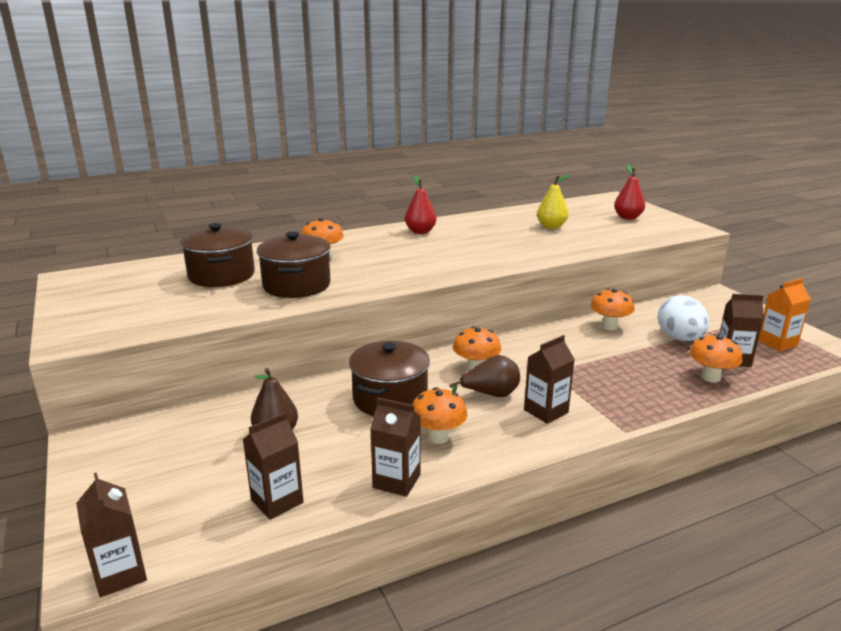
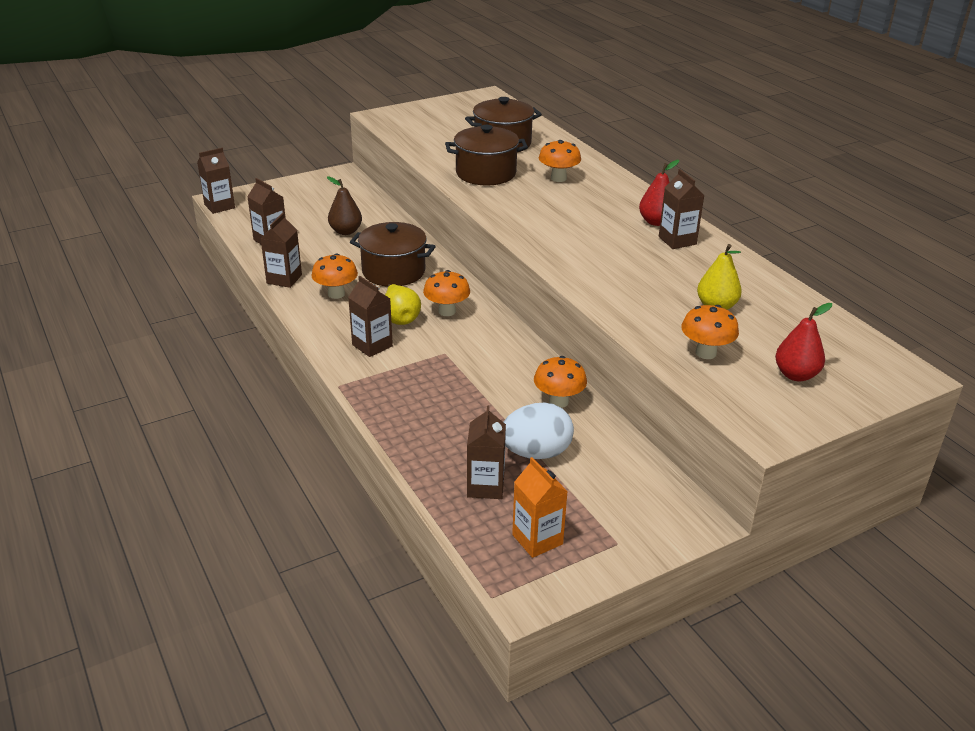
camera: 85 degrees right, 10 degrees up
(453, 228) = (677, 240): none -> brown carton
(490, 395) = (400, 318): brown pear -> yellow pear
(711, 377) = (439, 458): orange mushroom -> orange mushroom (705, 353)

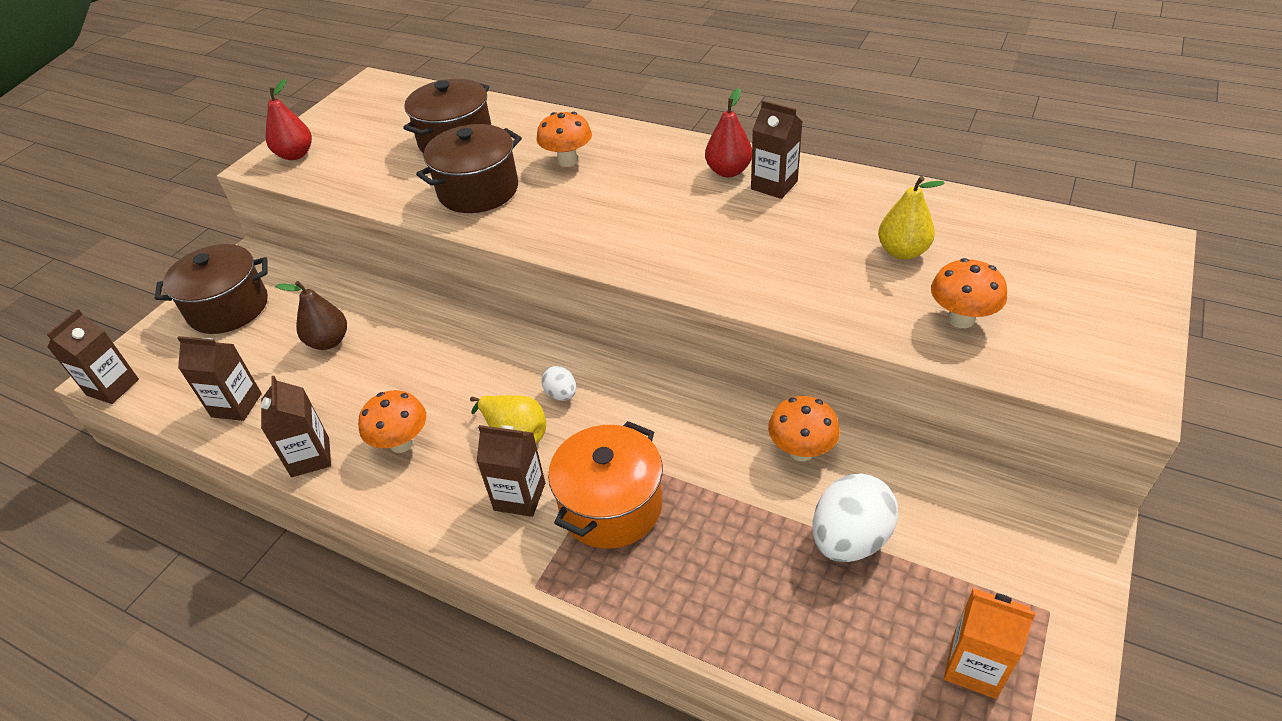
camera: 30 degrees left, 10 degrees up
(393, 271) = (444, 370): brown pot -> brown pot (228, 308)
(416, 373) = (611, 506): none -> orange pot
(447, 311) = (561, 394): orange mushroom -> white egg
(485, 486) = (847, 627): brown carton -> none
(796, 375) = (1066, 299): red pear -> red pear (295, 155)

